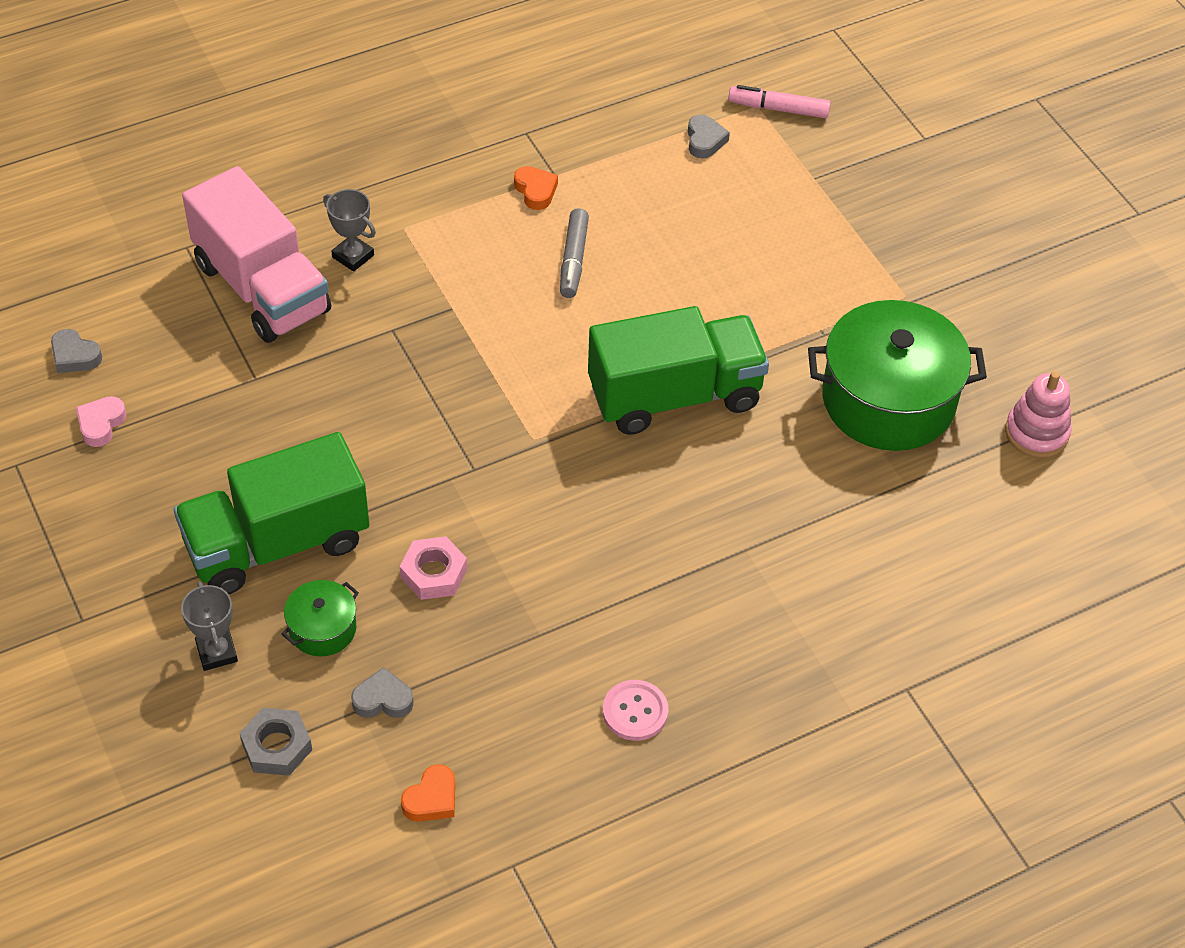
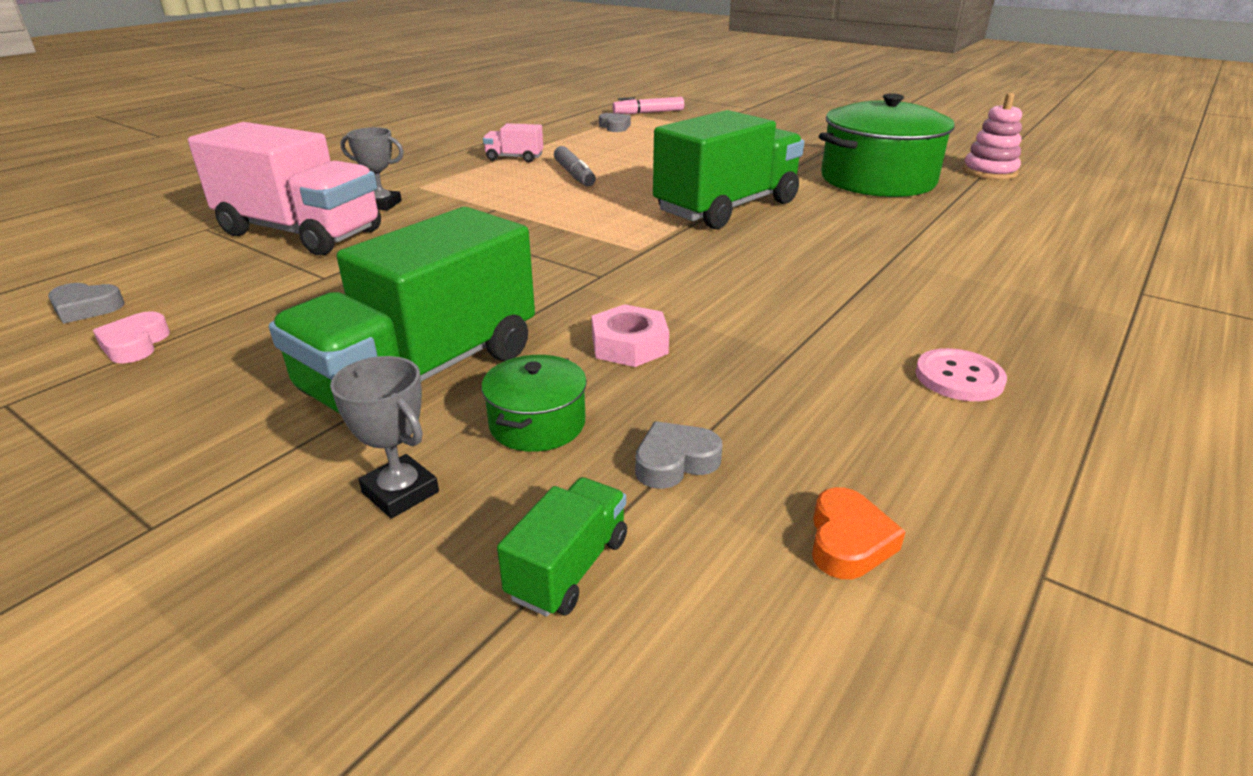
camera: 25 degrees left, 20 degrees down
(277, 746) = (568, 567): grey nut -> green truck
(536, 191) = (514, 158): orange heart -> pink truck

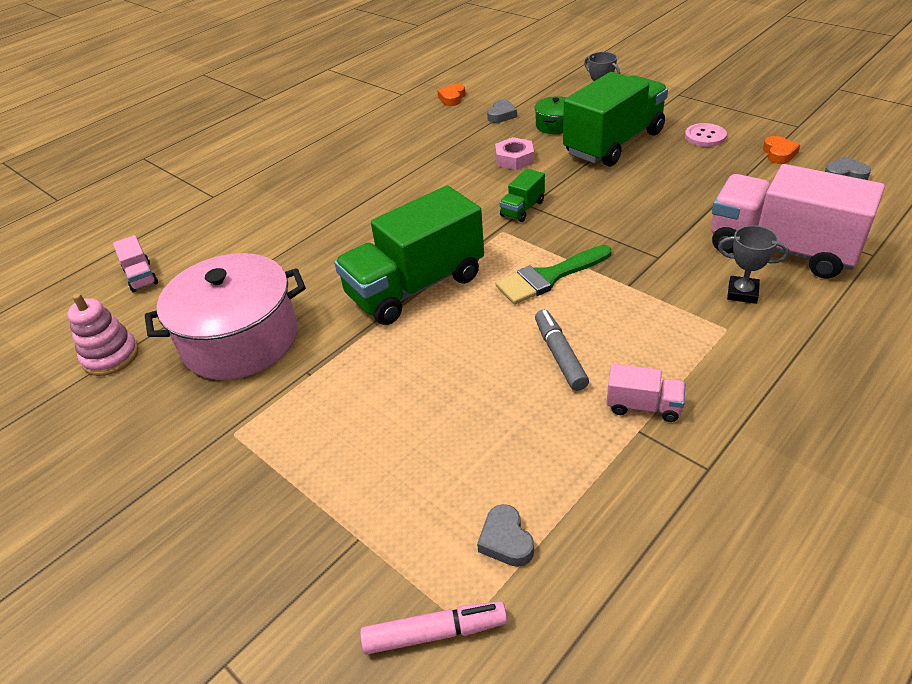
camera: 170 degrees left, 10 degrees up
(135, 344) = (779, 154): pink heart -> orange heart
(568, 567) = (538, 91): green truck -> green truck (522, 209)
(579, 214) = (549, 277): none -> green brush
(675, 462) = (501, 115): grey heart -> grey heart turned 45 degrees counterclockwise
(877, 180) = (240, 339): green pot -> pink pot
(959, 377) = (367, 147): pink button -> pink button (705, 136)
(1069, 214) = (141, 277): none -> pink truck

